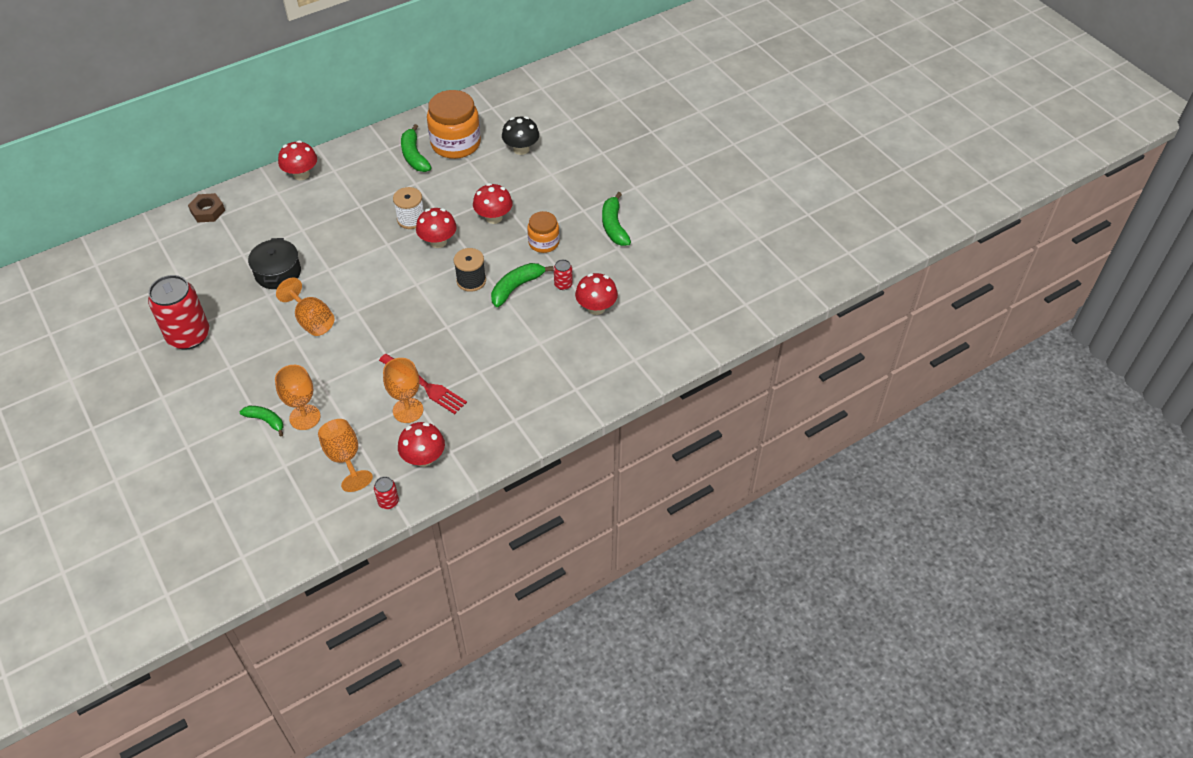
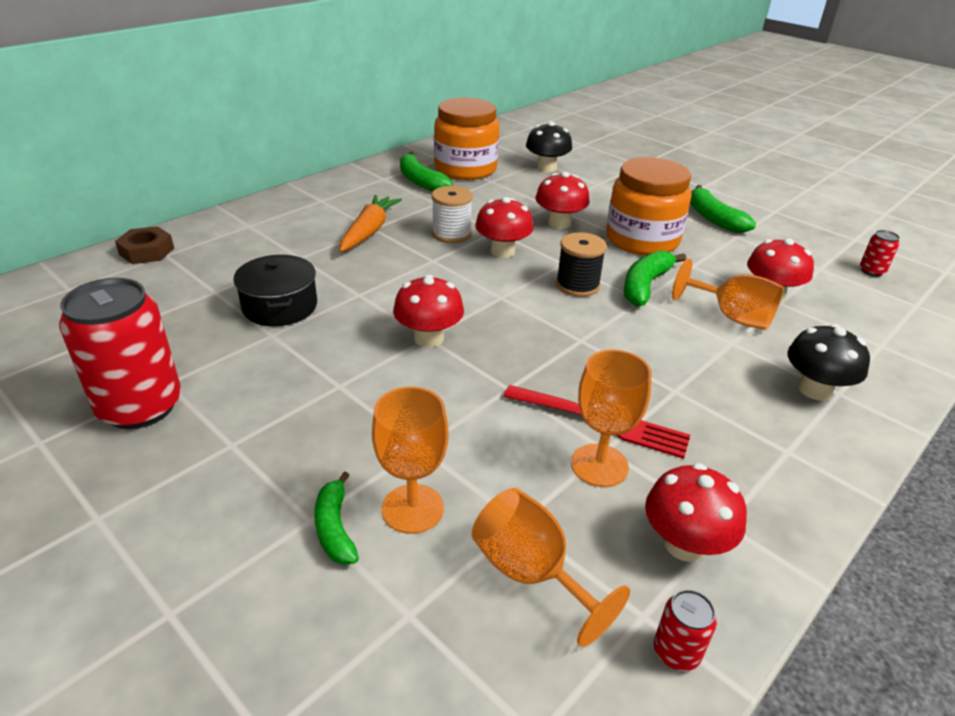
camera: 15 degrees left, 15 degrees down
(265, 421) = (335, 528): green banana -> green banana turned 120 degrees counterclockwise
(301, 174) = (277, 207): red mushroom -> red mushroom (429, 338)
(312, 321) = (361, 358): orange goblet -> orange goblet (732, 317)
(355, 209) = (369, 231): none -> orange carrot
(543, 243) = (642, 240): orange jar -> orange jar, size x1.75
(562, 384) = (815, 390): none -> black mushroom
(563, 284) = (704, 276): red can -> red can (871, 271)

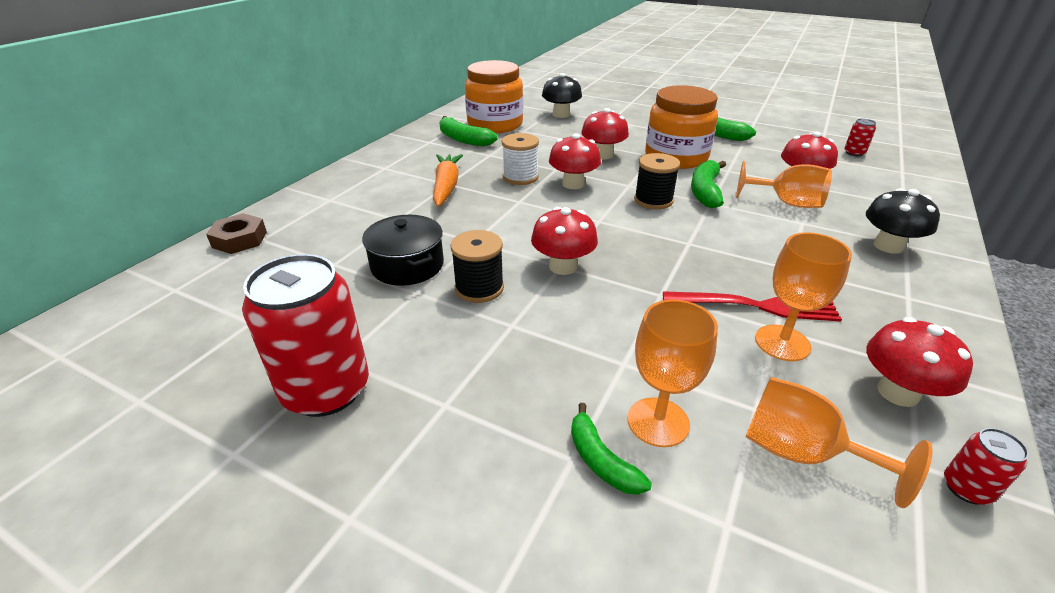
camera: 15 degrees left, 0 degrees up
(332, 343) = (479, 288): none -> black spool

